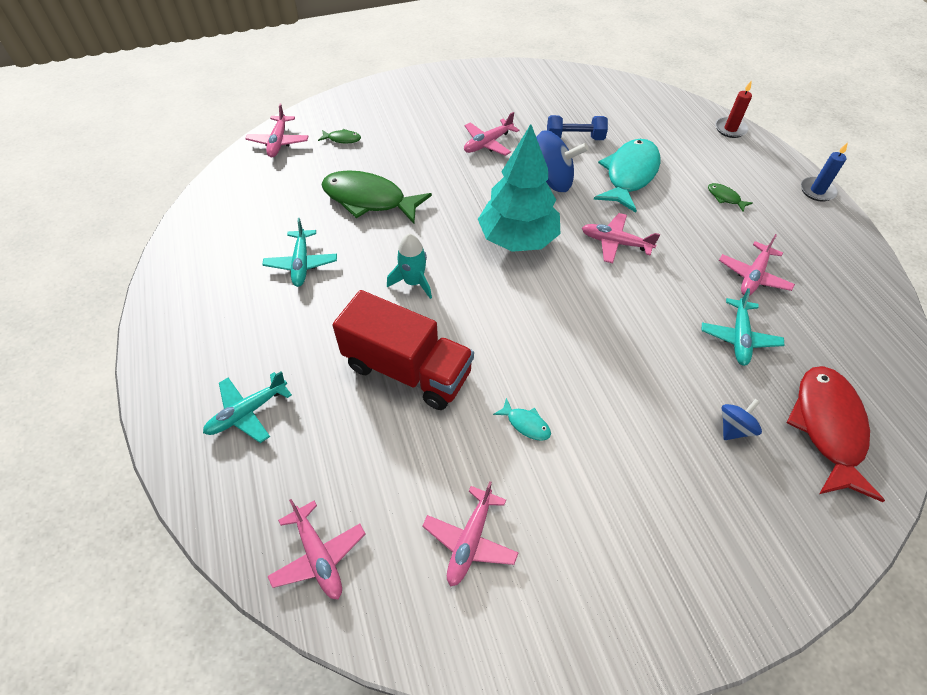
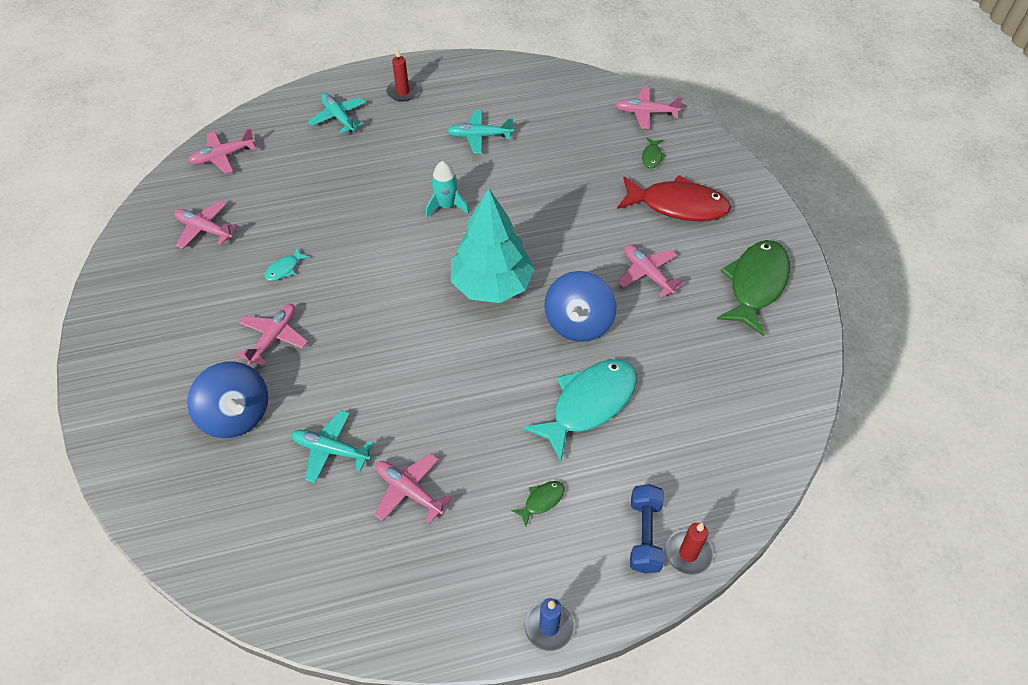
camera: 95 degrees right, 0 degrees up
(206, 345) = (403, 92): none -> red candle
(369, 200) = (557, 177): green fish -> green fish (755, 284)
(407, 369) = (354, 200): red truck -> none
(574, 138) = (660, 359): blue dumbbell -> blue dumbbell (644, 535)
(615, 243) = (477, 367): pink plane -> pink plane (274, 337)
(629, 175) = (589, 404): turquoise fish -> turquoise fish turned 75 degrees counterclockwise
(734, 428) = (236, 415): blue spinning top -> blue spinning top, size x1.93
(827, 427) = (213, 494): red fish -> red fish (678, 205)

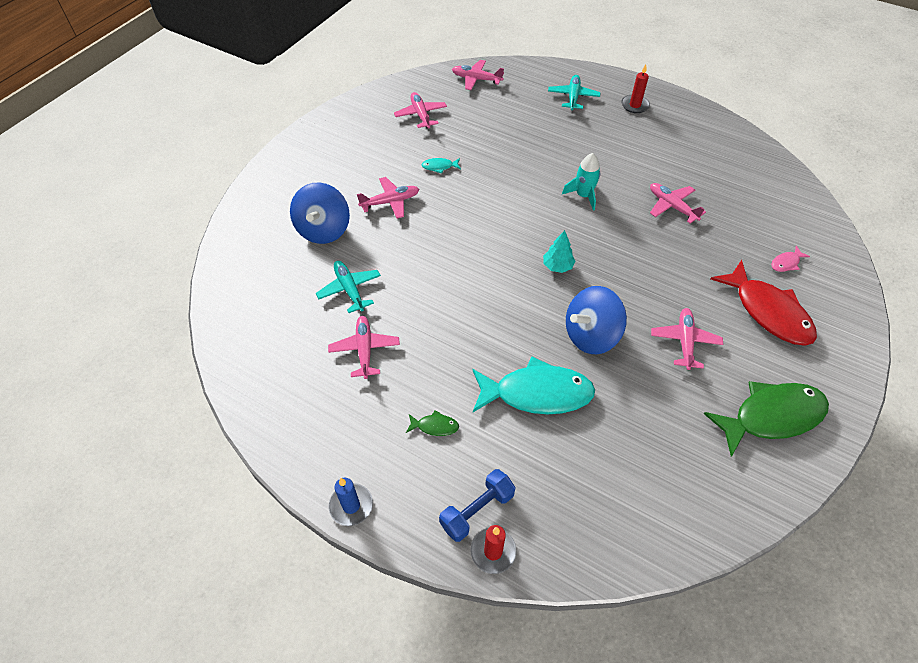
camera: 45 degrees right, 0 degrees up
(479, 136) = (658, 165): turquoise plane -> none
(491, 285) = (557, 266): turquoise tree -> turquoise tree, size x0.43
(645, 113) = (817, 228): pink plane -> pink plane (671, 206)
(652, 157) = (786, 263): green fish -> pink fish

